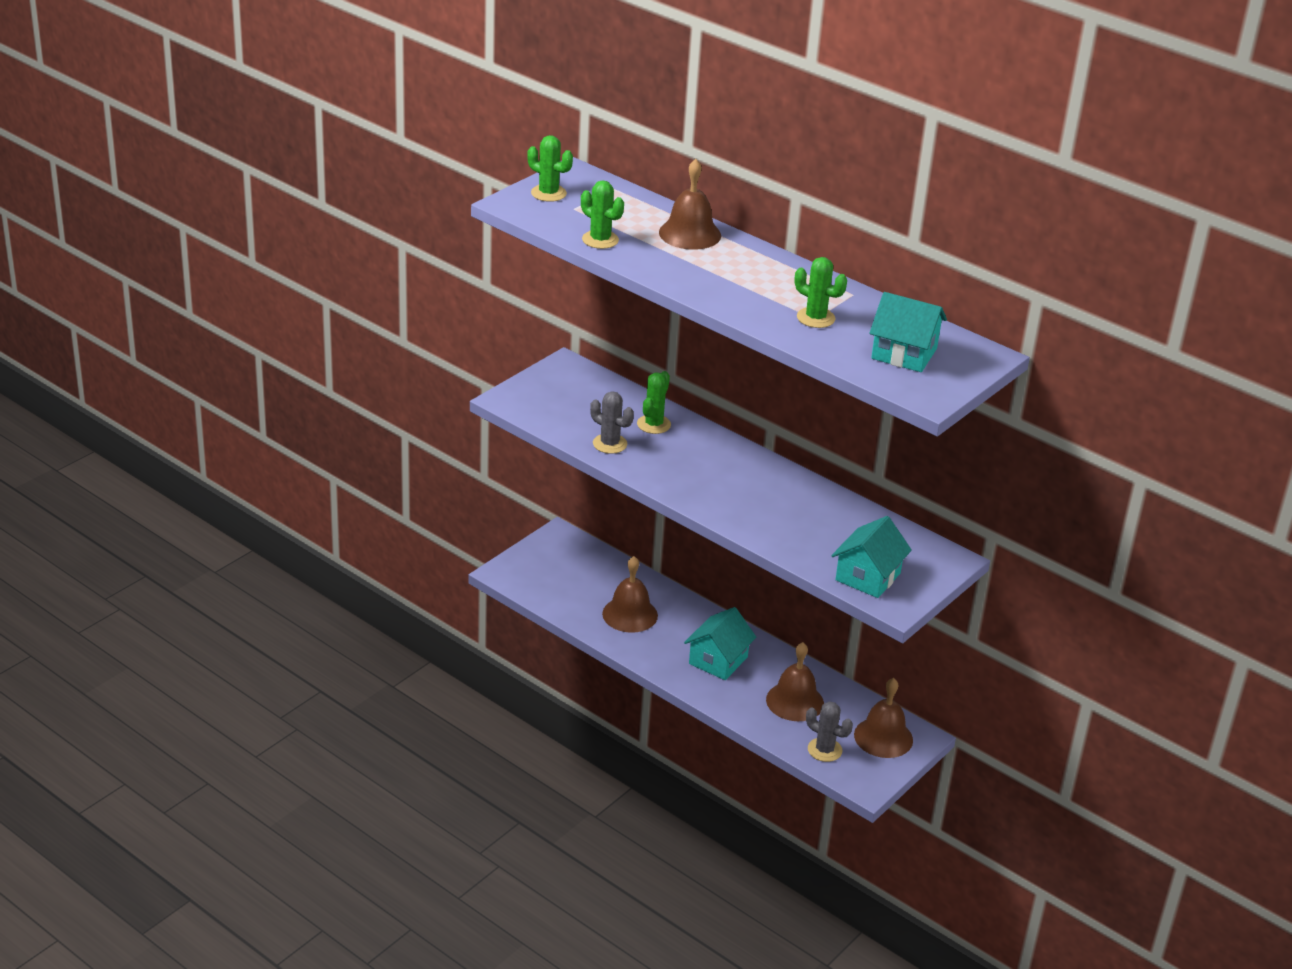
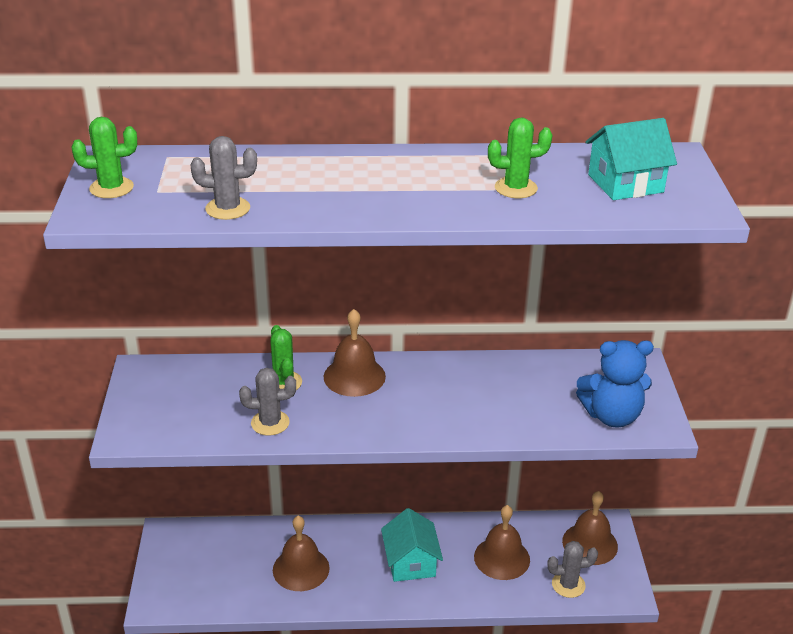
camera: 40 degrees left, 0 degrees up
(600, 240) = (227, 208): green cactus -> grey cactus
(690, 234) = (298, 166): brown bell -> brown bell (354, 376)
(868, 577) = (611, 416): turquoise house -> blue teddy bear

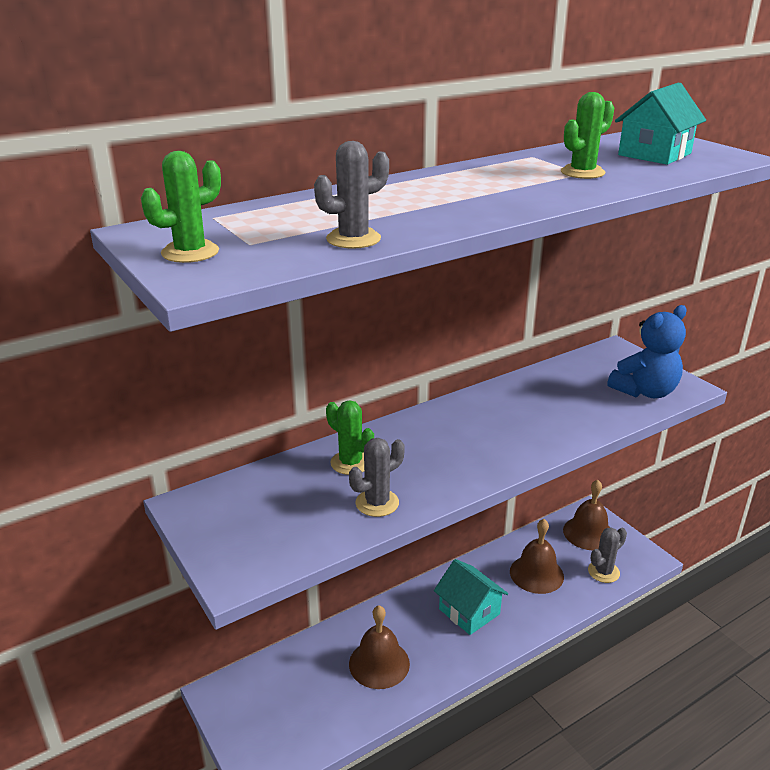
camera: 30 degrees left, 5 degrees down
(354, 376) = (410, 434): brown bell -> none

